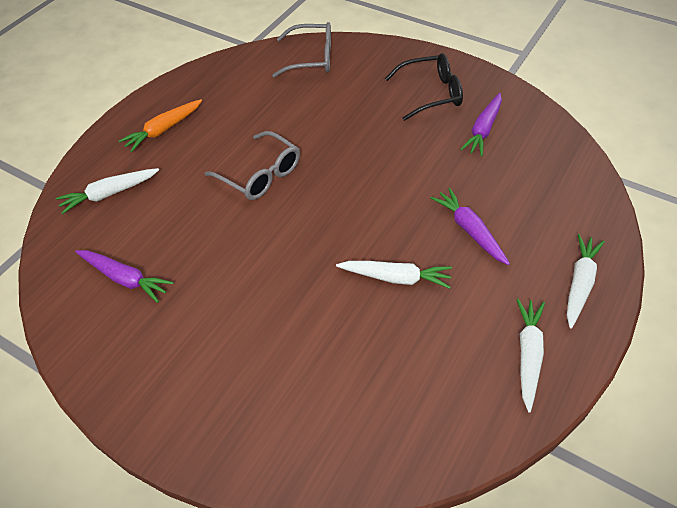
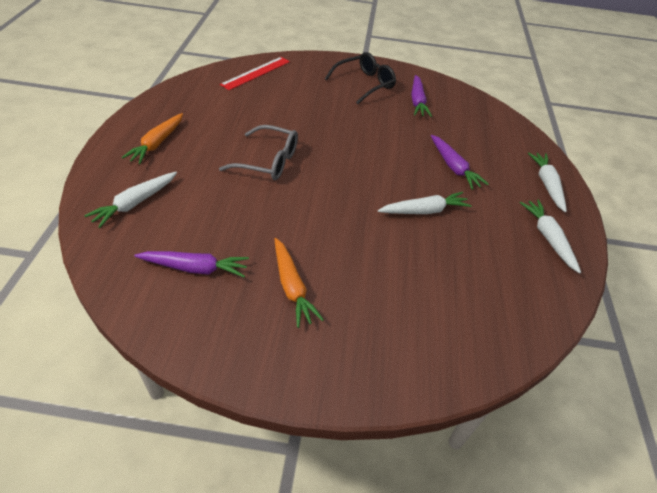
camera: 30 degrees left, 5 degrees down
(201, 326) = (292, 287): none -> orange carrot
(312, 58) = (256, 73): grey glasses -> red ruler
(470, 230) = (453, 167): purple carrot -> purple carrot turned 150 degrees counterclockwise

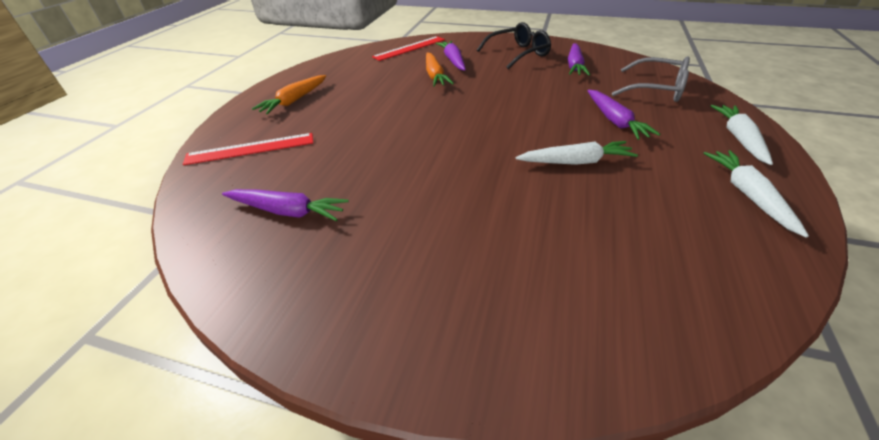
camera: 15 degrees right, 5 degrees down
(135, 203) = (250, 149): white carrot -> red ruler
(268, 161) = (401, 115): grey glasses -> grey glasses (657, 89)
(292, 287) = (394, 236): orange carrot -> orange carrot (435, 76)
(303, 92) = (453, 61): none -> purple carrot

